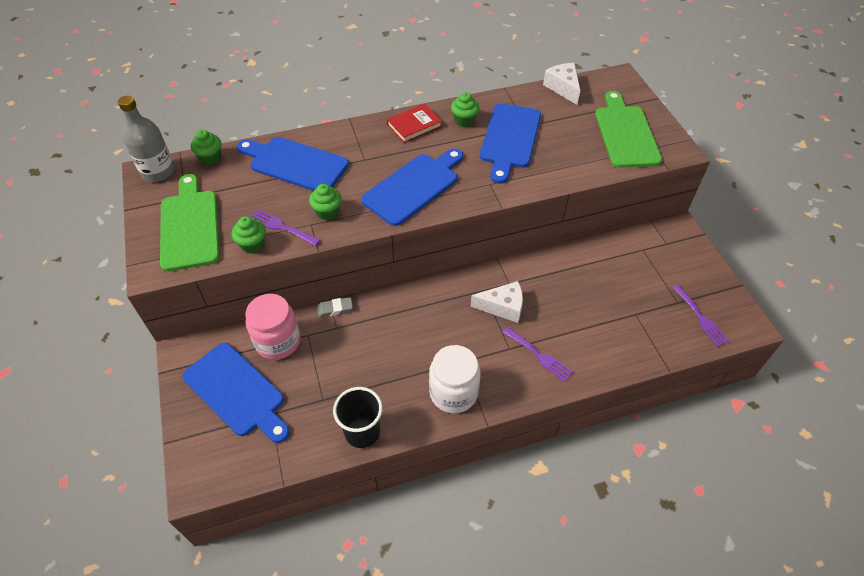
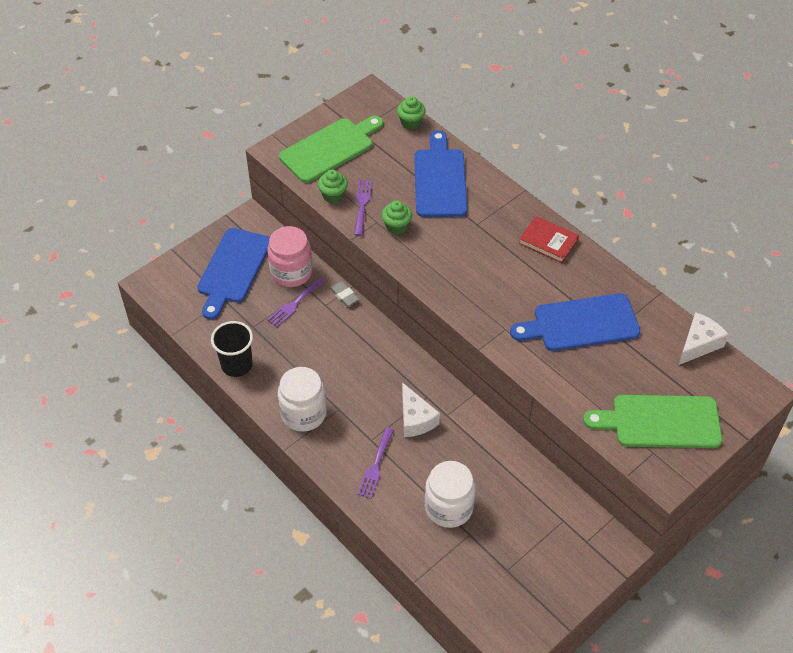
camera: 65 degrees right, 0 degrees up
(158, 171) = (375, 99): grey bottle -> none
(414, 187) = (465, 273): blue cutting board -> none
(464, 121) = (583, 278): green cupcake -> none
(604, 318) = (449, 507): none -> white jar
(625, 133) = (660, 422): green cutting board -> green cutting board turned 150 degrees counterclockwise
(700, 318) = (498, 596): purple fork -> purple fork (294, 304)

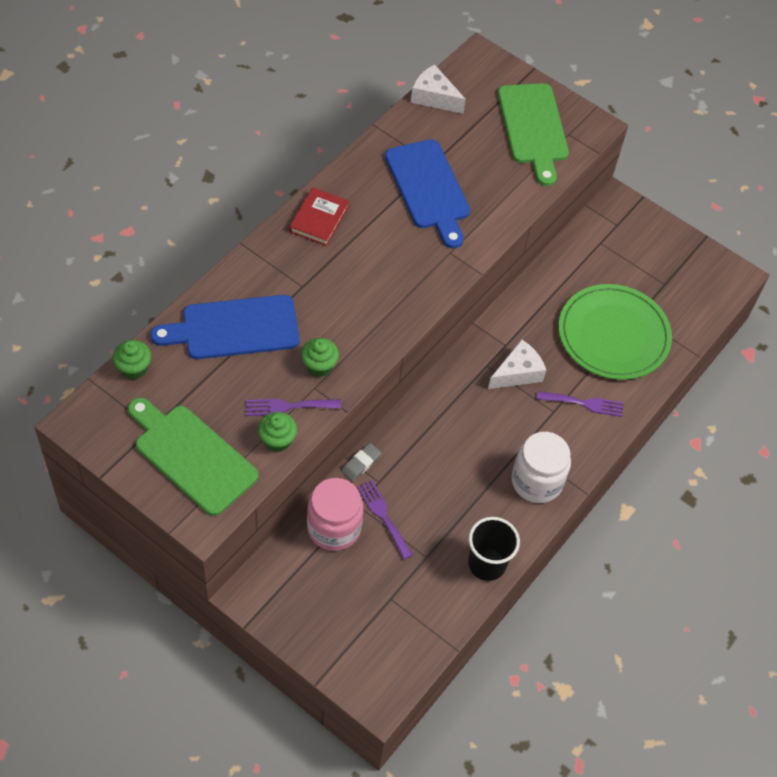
camera: 105 degrees left, 5 degrees up
(233, 269) = (339, 598): blue cutting board -> none
(294, 304) = (383, 516): purple fork -> purple fork turned 150 degrees counterclockwise
(449, 507) = (613, 335): white jar -> green plate

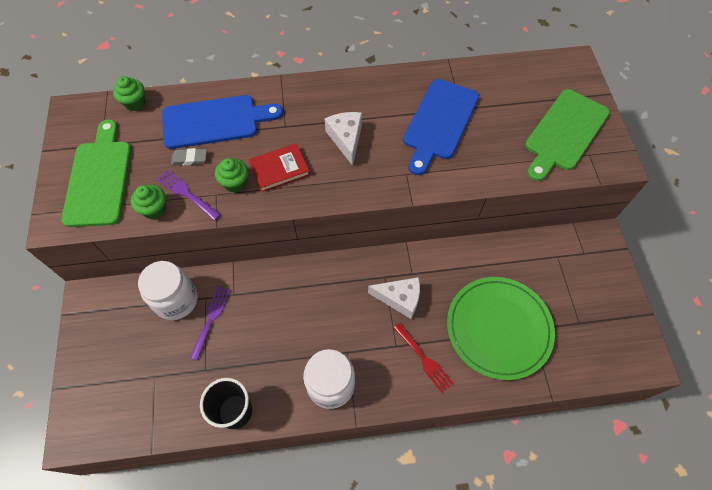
camera: 50 degrees right, 5 degrees up
(234, 328) = (215, 121): blue cutting board -> blue cutting board turned 135 degrees clockwise
(319, 219) = (344, 93): red book -> red book (279, 169)
(334, 528) = (176, 300): pink jar -> white jar
(361, 463) = (236, 274): grey eraser -> grey eraser (189, 159)
(434, 97) = (510, 68): white cheese -> white cheese (346, 139)
(584, 403) = (424, 359): purple fork -> red fork

